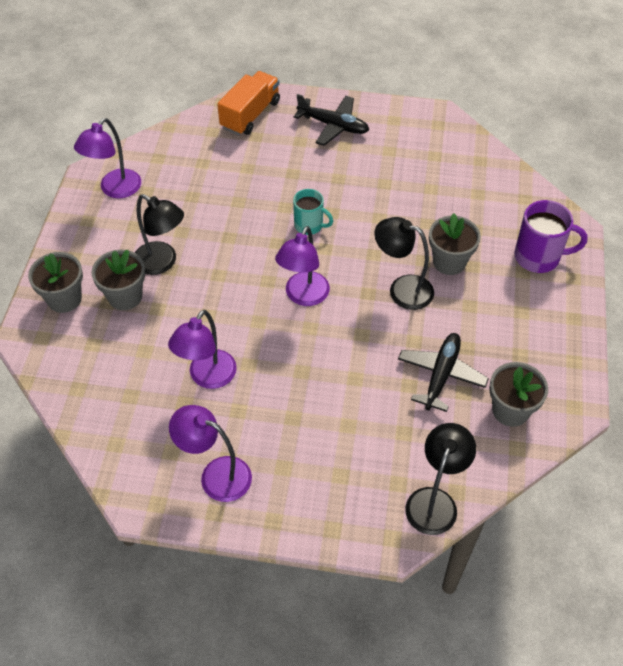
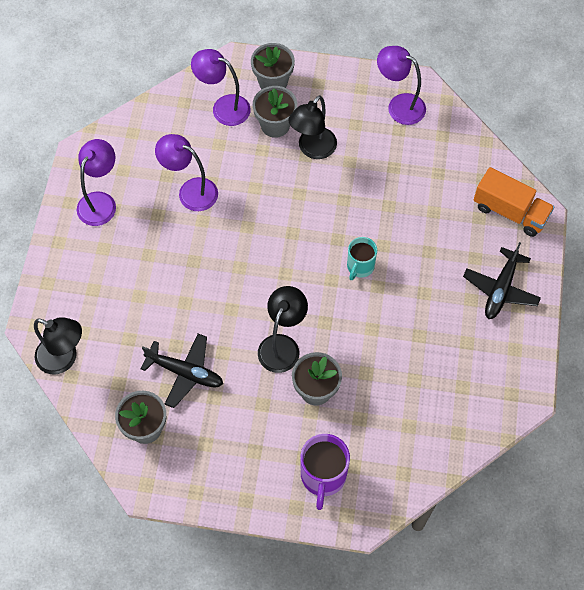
camera: 90 degrees right, 10 degrees up
(303, 296) = (274, 262): purple lamp -> purple lamp (223, 107)

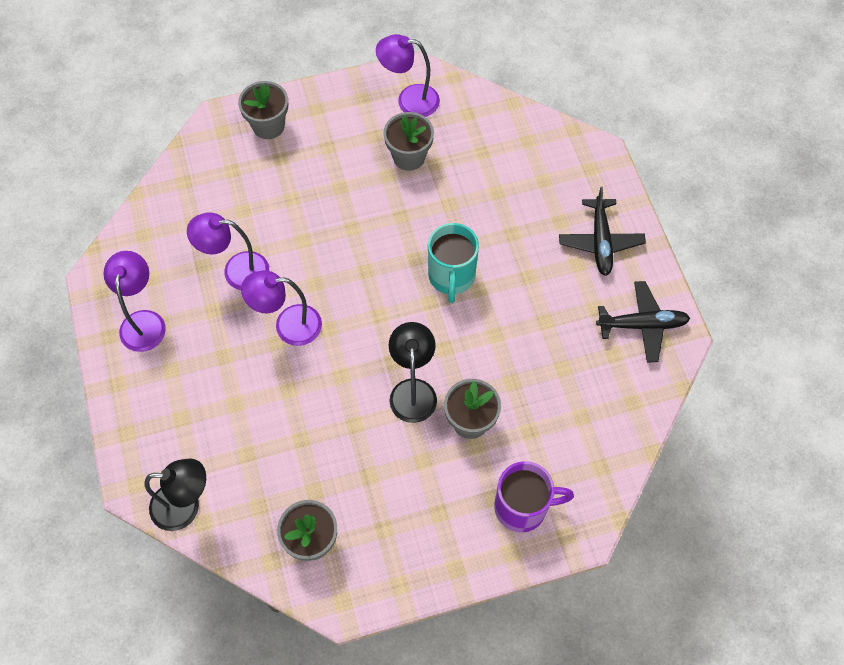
camera: 25 degrees left, 0 degrees up
(185, 372) = (325, 463): black plane -> black plane (642, 325)
(223, 107) = (229, 171): purple lamp -> purple lamp (288, 325)
(275, 125) = (292, 168): grey flower pot -> grey flower pot (409, 157)
(312, 149) = (343, 178): black lamp -> none
(323, 476) = (522, 507): purple mug -> purple mug turned 75 degrees counterclockwise
(360, 267) = (451, 277): turquoise mug -> turquoise mug, size x1.54
(510, 212) = (570, 162): orange truck -> none

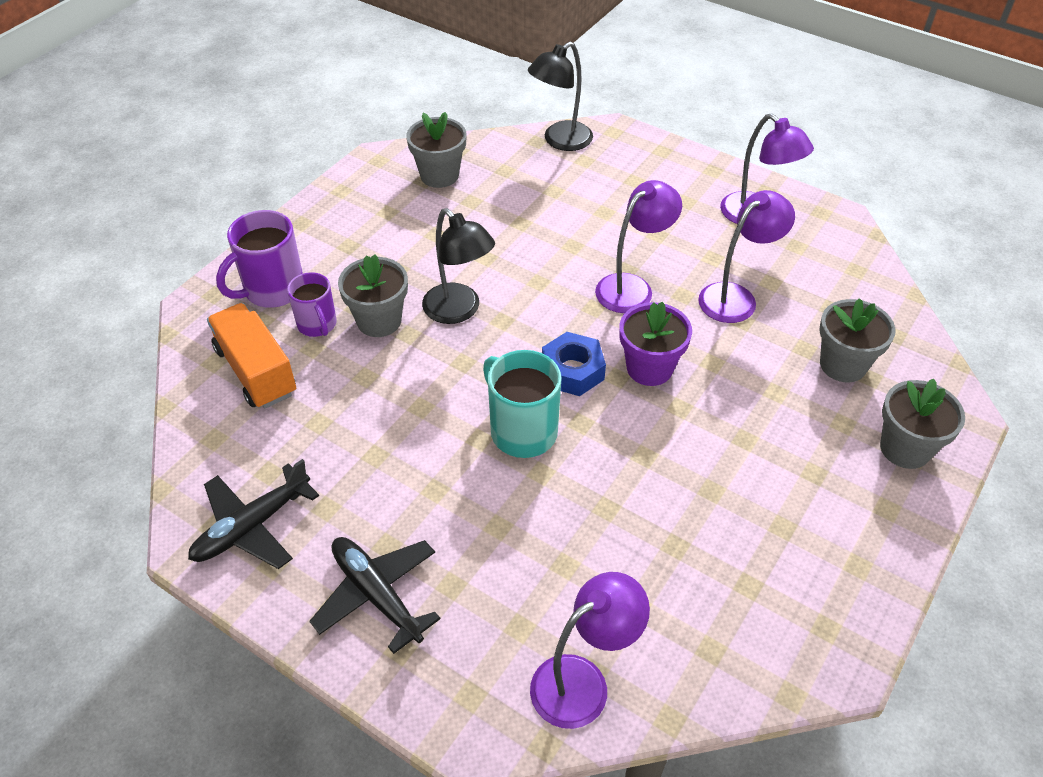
camera: 140 degrees right, 15 degrees down
(341, 263) = (649, 368): none -> purple flower pot
(386, 293) = (572, 371): none -> blue nut
(409, 100) = (802, 609): purple lamp -> purple lamp (583, 682)
(409, 157) = (714, 531): grey flower pot -> grey flower pot (843, 365)
(513, 449) = (317, 325): none -> purple mug
(577, 437) = (256, 371): none -> orange truck

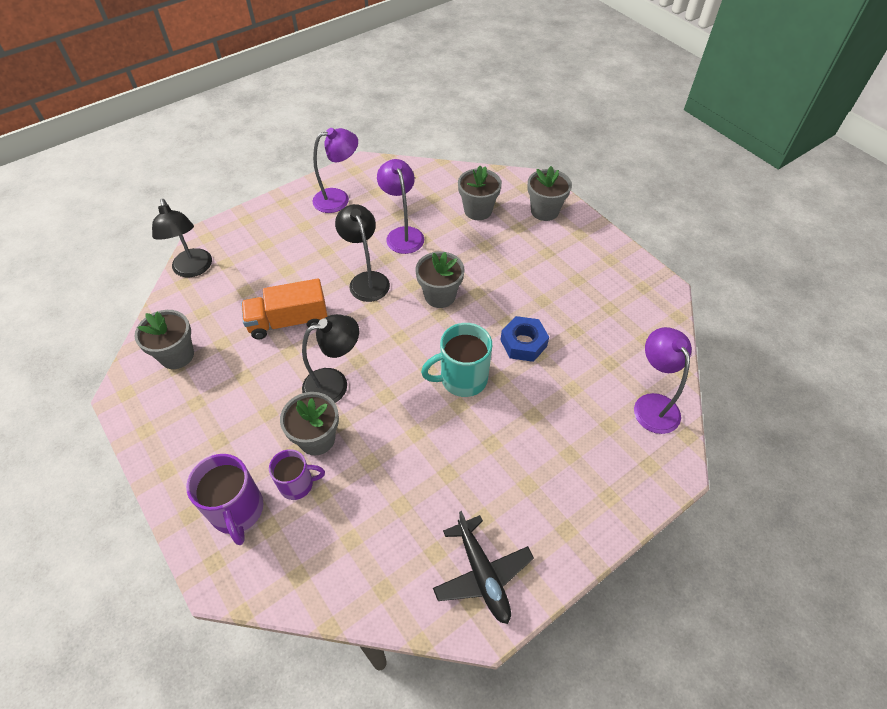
camera: 70 degrees left, 5 degrees up
(256, 371) = (326, 542): orange truck -> orange truck (288, 321)
(376, 594) = (565, 501): black plane -> none
(572, 371) = (423, 335): blue nut -> blue nut (523, 343)
(632, 287) = (366, 280): purple lamp -> black lamp
(649, 368) = (440, 296): purple flower pot -> grey flower pot

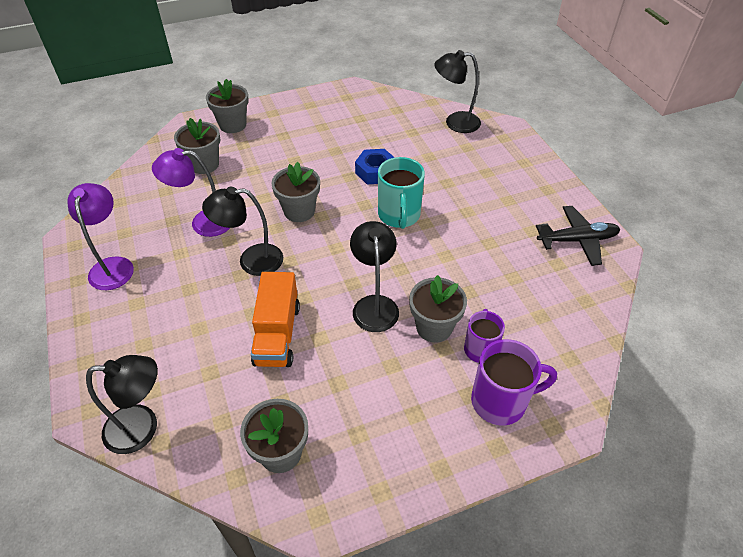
camera: 75 degrees left, 5 degrees down
(652, 404) = (455, 122): purple lamp -> black lamp

